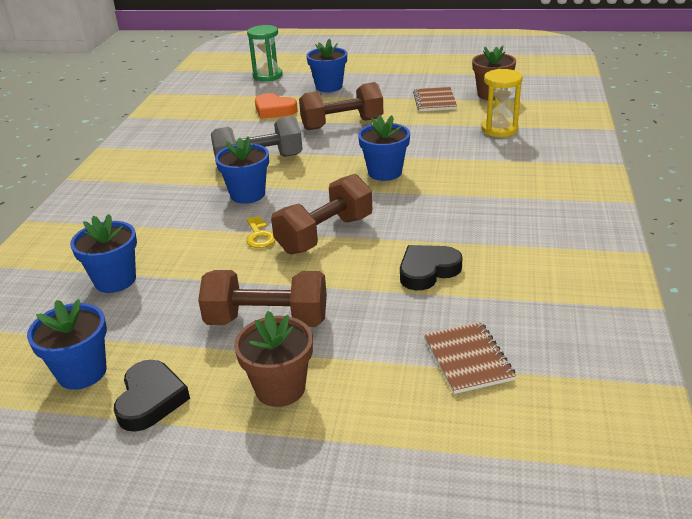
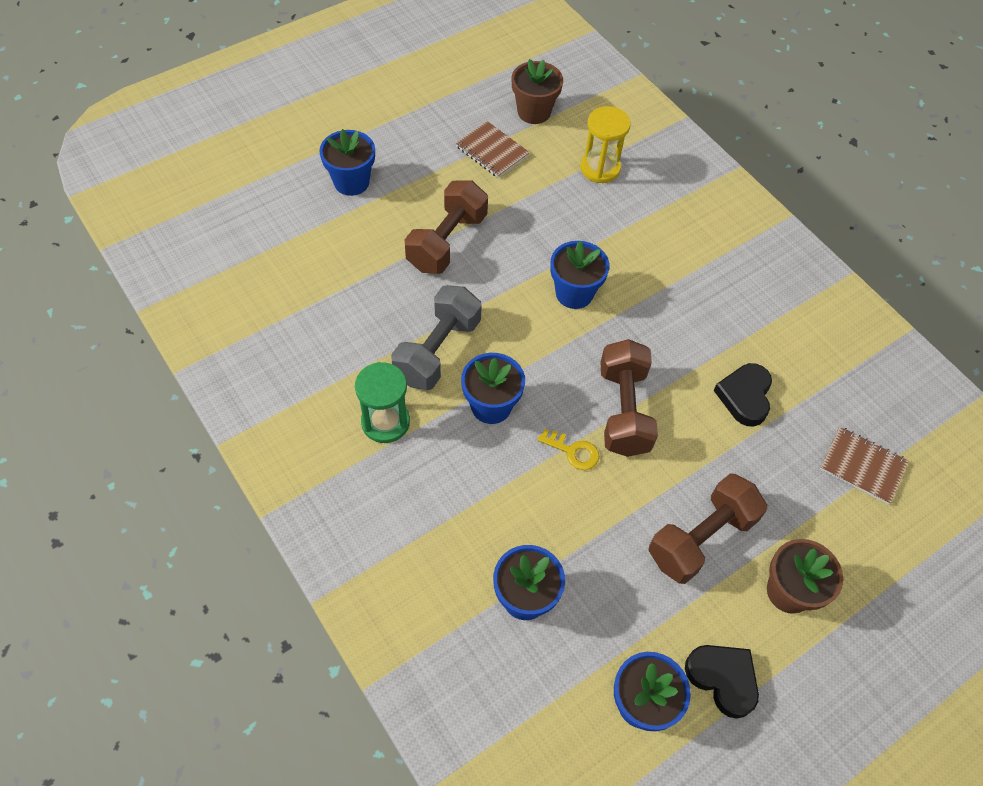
camera: 50 degrees left, 25 degrees up
(267, 76) = (250, 197): green hourglass -> green hourglass (385, 422)
(274, 110) = (343, 258): orange heart -> none

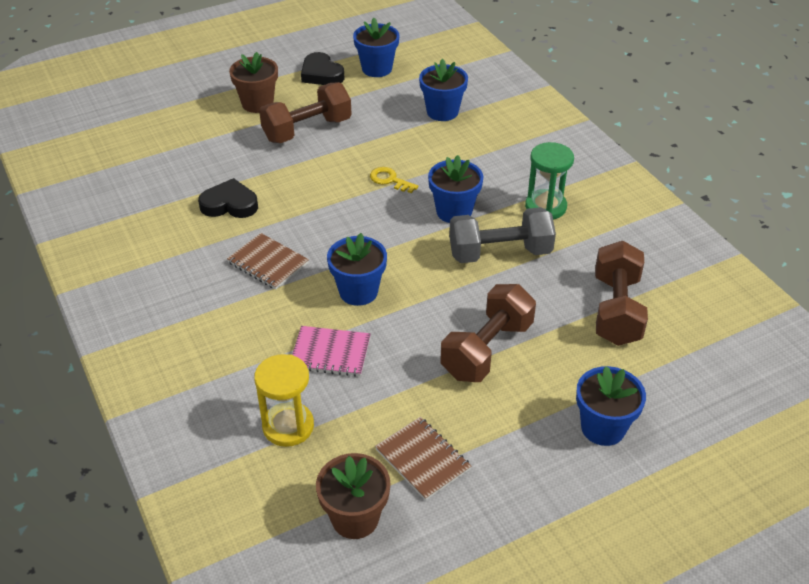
camera: 170 degrees left, 15 degrees down
(437, 351) = (500, 253): grey dumbbell -> grey dumbbell turned 45 degrees clockwise
(584, 230) = (330, 353): none -> pink notebook
(623, 410) = (339, 202): brown dumbbell -> brown dumbbell (616, 310)
(744, 396) = (229, 204): black heart -> black heart turned 105 degrees counterclockwise
(862, 466) = (159, 158): brown notebook -> brown notebook (268, 263)

